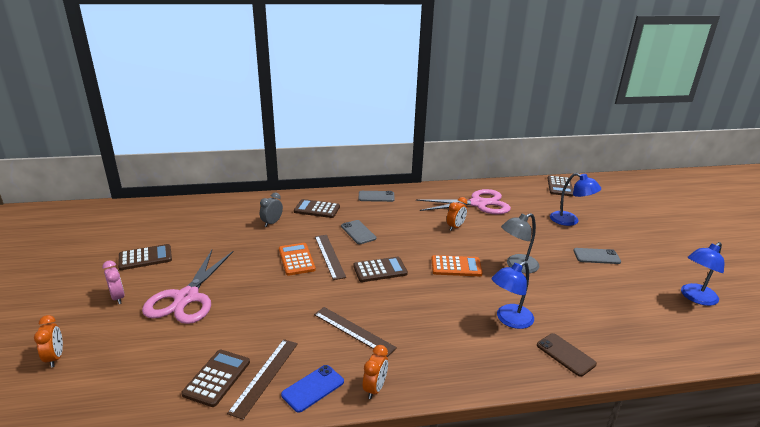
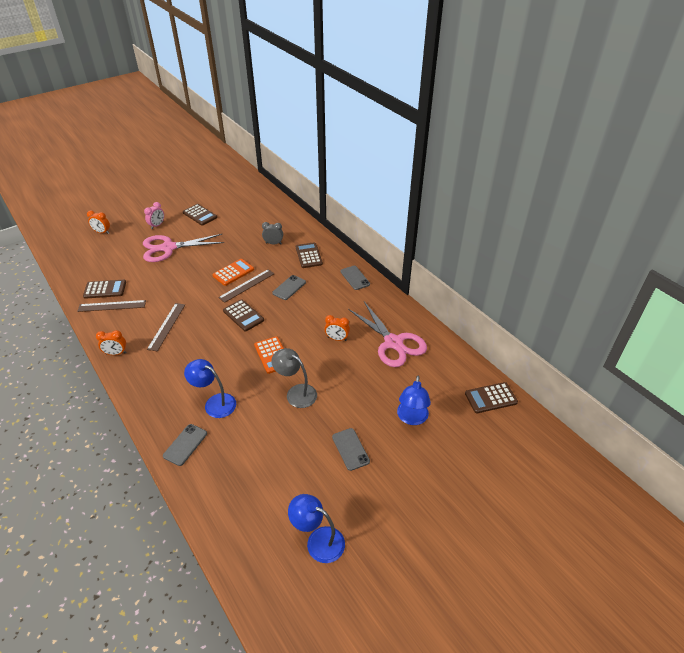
camera: 65 degrees right, 15 degrees up
(55, 358) = (102, 232): orange clock -> orange clock turned 60 degrees clockwise
(313, 388) = (108, 328): blue phone -> none
(565, 354) = (185, 444): brown phone -> grey phone

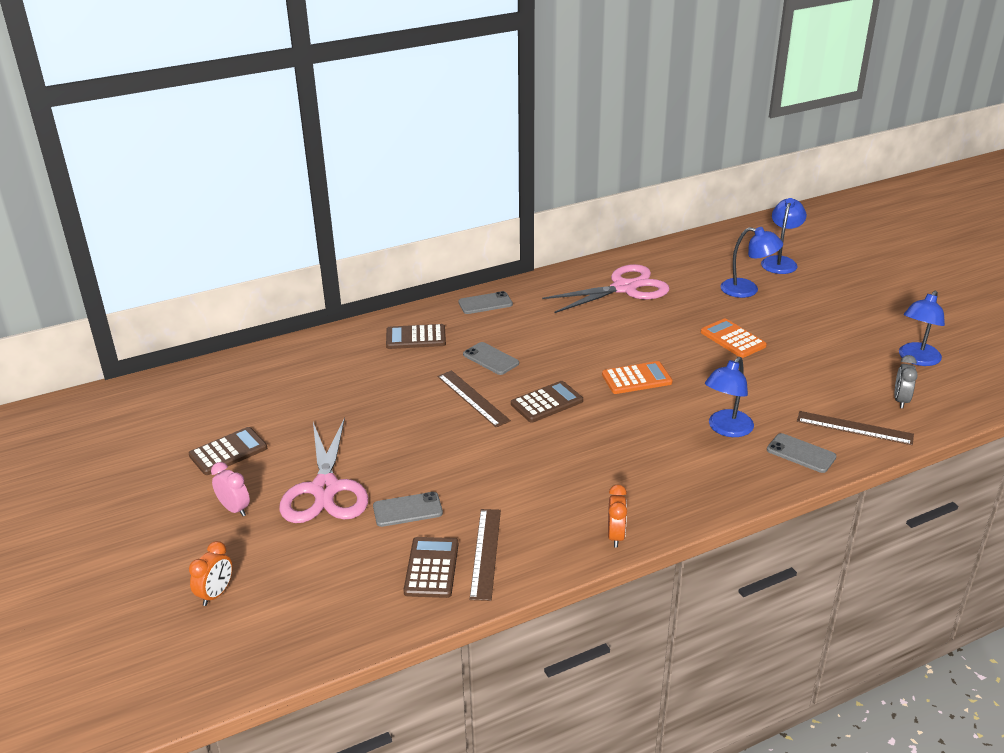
camera: 80 degrees left, 10 degrees down
(166, 326) = (556, 481): brown ruler -> brown ruler (854, 428)
(233, 272) = (433, 411): orange calculator -> orange calculator (733, 339)
(273, 243) = (367, 369): grey clock -> grey clock (900, 400)
(296, 393) = (708, 363): grey lamp -> none
(337, 339) = (611, 327): orange clock -> none
(350, 449) = (794, 331): grey phone -> grey phone (407, 510)
(471, 444) = (780, 262): none -> blue lamp
(490, 398) = (717, 243): brown calculator -> none

